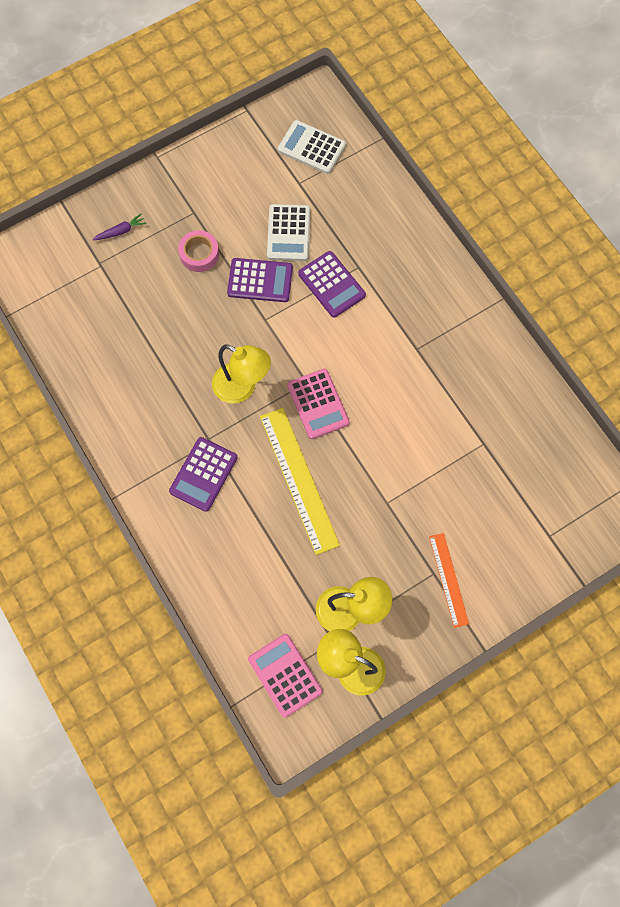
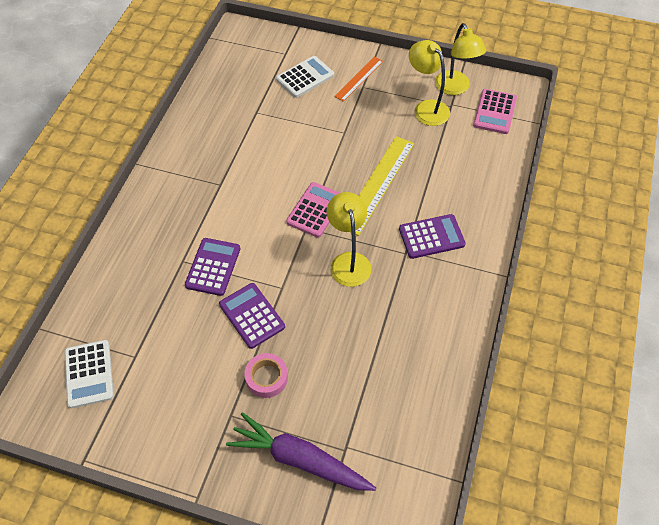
camera: 130 degrees left, 15 degrees down
(121, 231) = (299, 459): purple carrot -> purple carrot, size x2.42
(288, 233) = (191, 328): white calculator -> white calculator (305, 77)

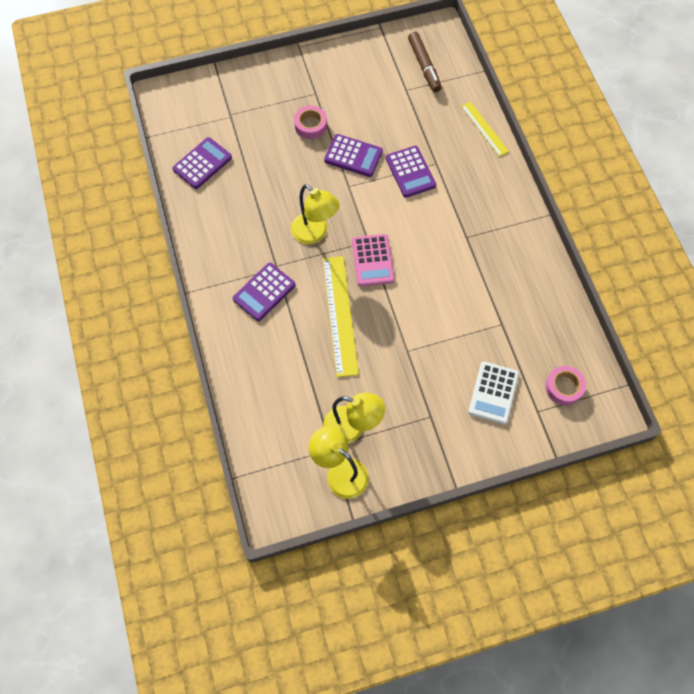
camera: 145 degrees right, 10 degrees up
(89, 374) = (424, 66): white calculator -> brown marker
(105, 267) = (484, 129): none -> yellow ruler
(253, 56) = (564, 387): none -> pink tape
(299, 459) = (254, 95): purple carrot -> none
(359, 79) = (441, 424): orange ruler -> none
(414, 404) = (202, 163): none -> purple calculator
(495, 112) = (283, 465): pink calculator -> none

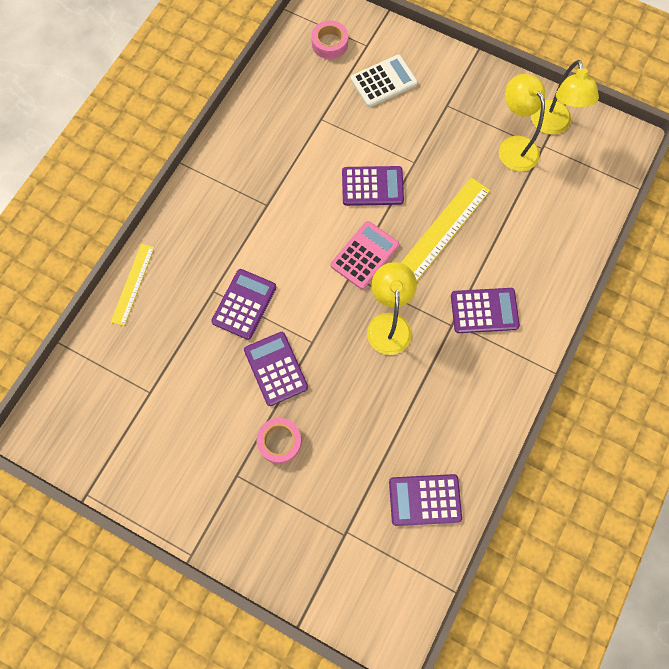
camera: 135 degrees left, 5 degrees up
(416, 308) = (372, 186): none -> purple calculator
(424, 66) = (102, 403): brown marker -> none

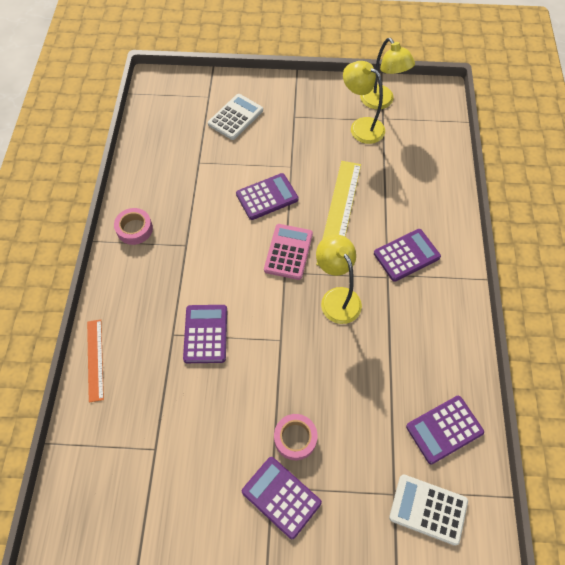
camera: 25 degrees left, 10 degrees down
(133, 284) = (95, 359): yellow ruler -> orange ruler
(275, 369) = (260, 376): purple calculator -> purple calculator (281, 497)
(329, 43) = (178, 105): pink tape -> pink tape (134, 229)
(368, 563) = (428, 509): none -> white calculator

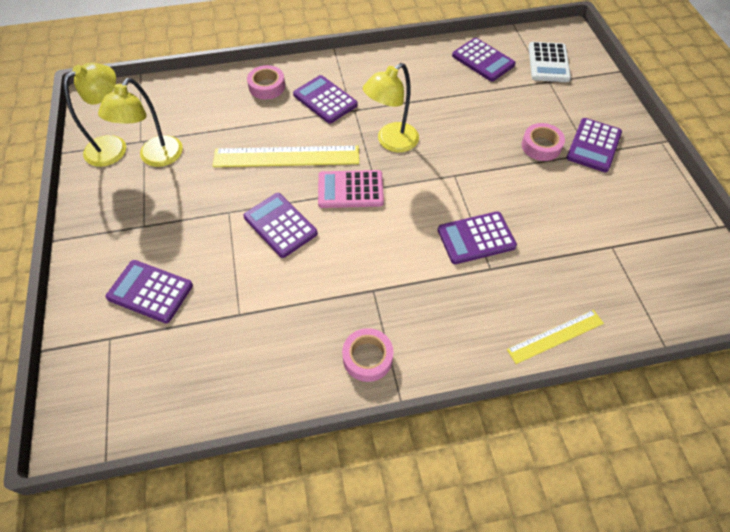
camera: 105 degrees left, 5 degrees down
(95, 359) = (555, 336): orange ruler -> yellow ruler
(235, 117) = (150, 292): white calculator -> purple calculator
(434, 211) = (267, 86): none -> pink tape

